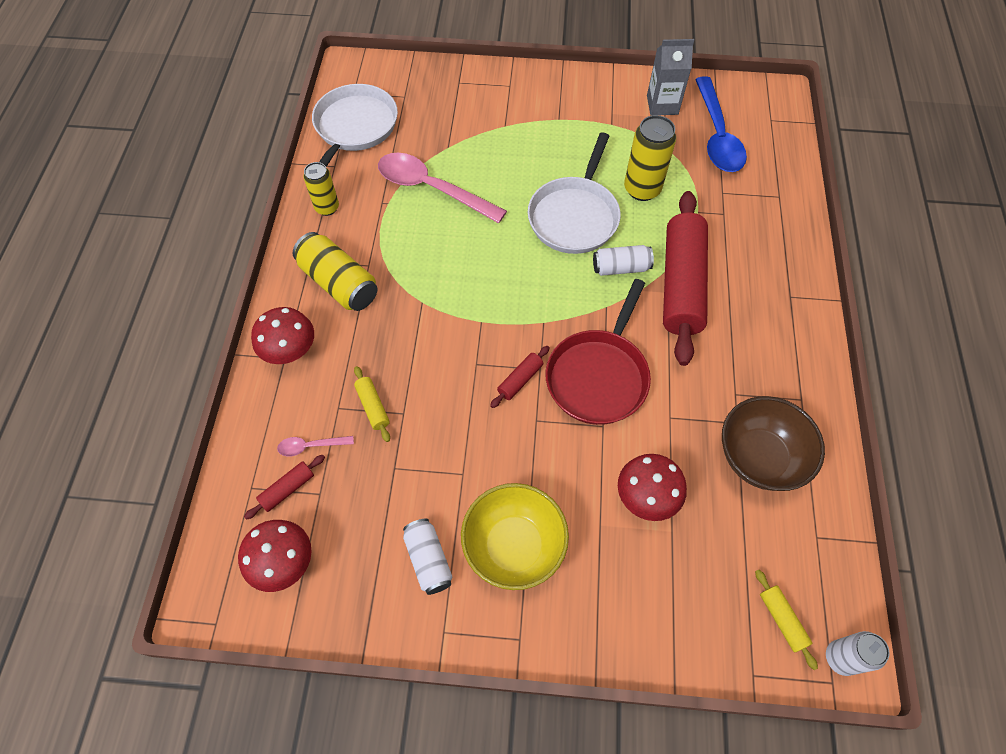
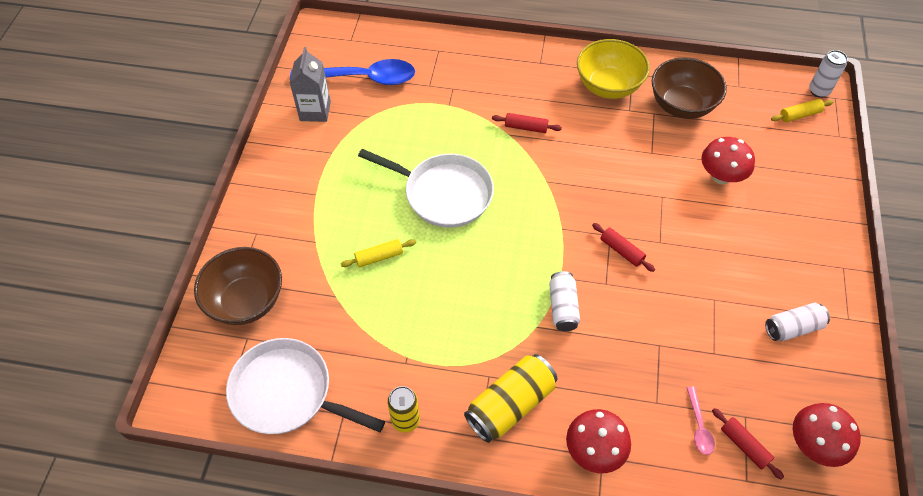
camera: 85 degrees left, 5 degrees down
(373, 407) = (654, 371): yellow rolling pin -> yellow rolling pin (379, 257)
(432, 189) = (392, 313): pink spoon -> none
(439, 90) = (246, 301): none -> brown bowl
(514, 546) = (772, 266): yellow bowl -> yellow bowl (608, 86)
(599, 376) = (616, 194): red pan -> none
(621, 268) = (505, 166): white can -> white can (563, 307)
(642, 189) = (418, 140): yellow can -> none
(681, 285) = (526, 127): red rolling pin -> red rolling pin, size x0.40

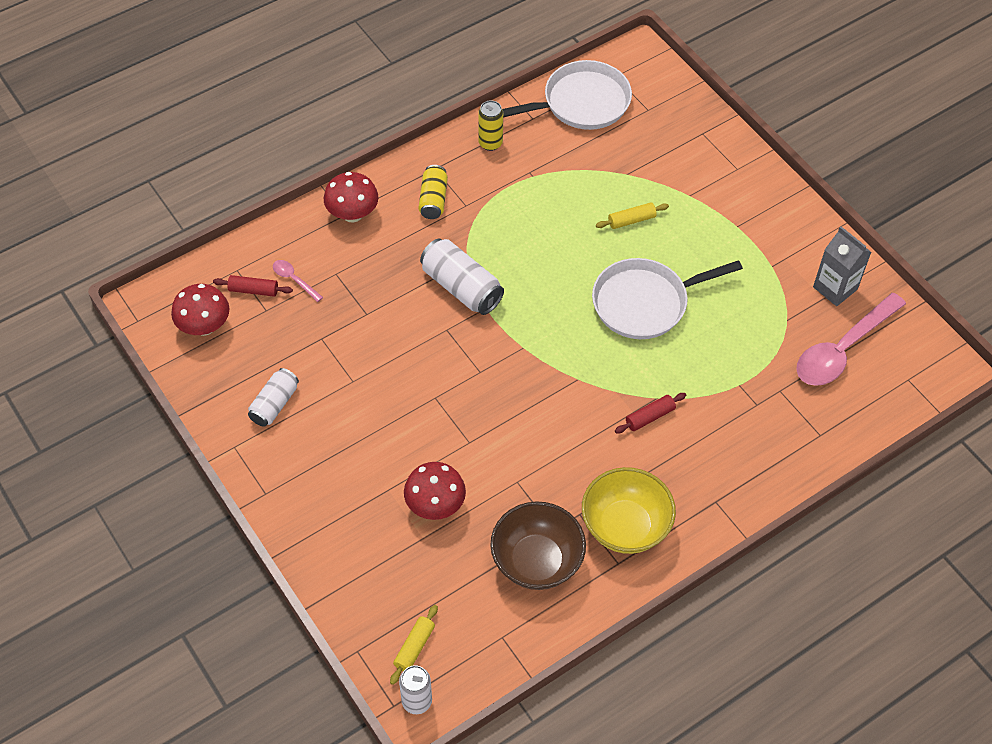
camera: 135 degrees right, 0 degrees up
(246, 301) = (679, 127): brown bowl -> none
(362, 78) = (842, 349): blue spoon -> pink spoon
(379, 257) = (631, 220): yellow rolling pin -> yellow rolling pin turned 45 degrees clockwise
(510, 405) = (433, 199): yellow can -> yellow can, size x0.65
(563, 307) = (461, 287): white can -> white can, size x1.55
(621, 251) = (459, 365): red rolling pin -> none

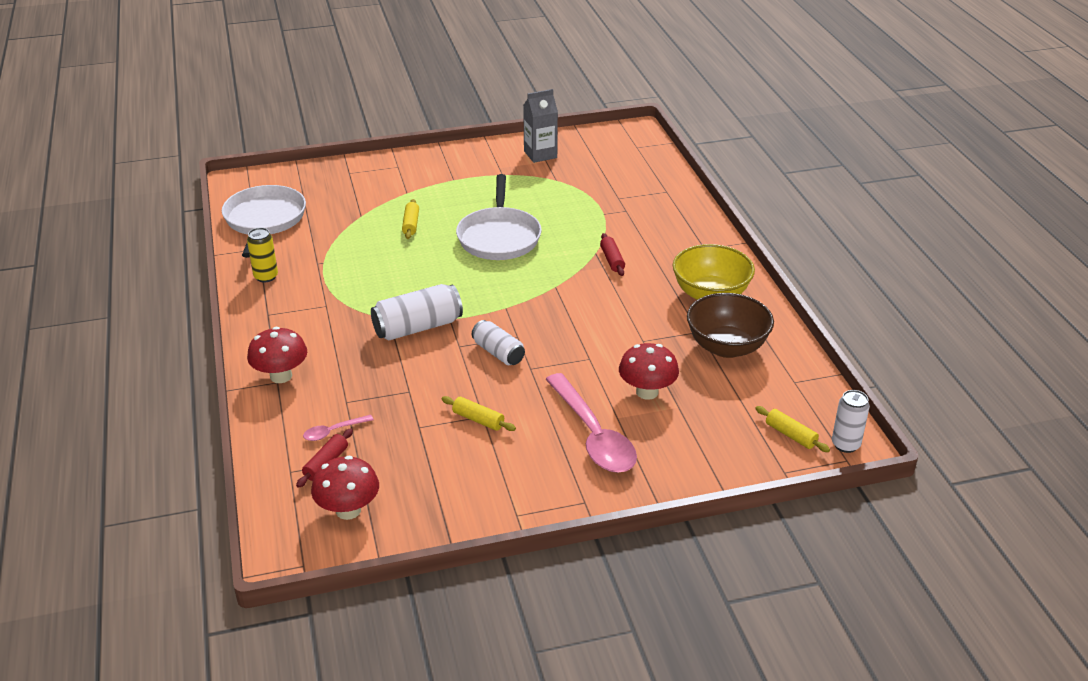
camera: 70 degrees left, 20 degrees down
(274, 404) = (480, 475): white can -> white can (498, 353)
(346, 379) = (478, 420): none -> yellow rolling pin
(433, 199) = (304, 323): yellow can -> none
(842, 349) = (596, 165): pink spoon -> pink spoon (593, 435)

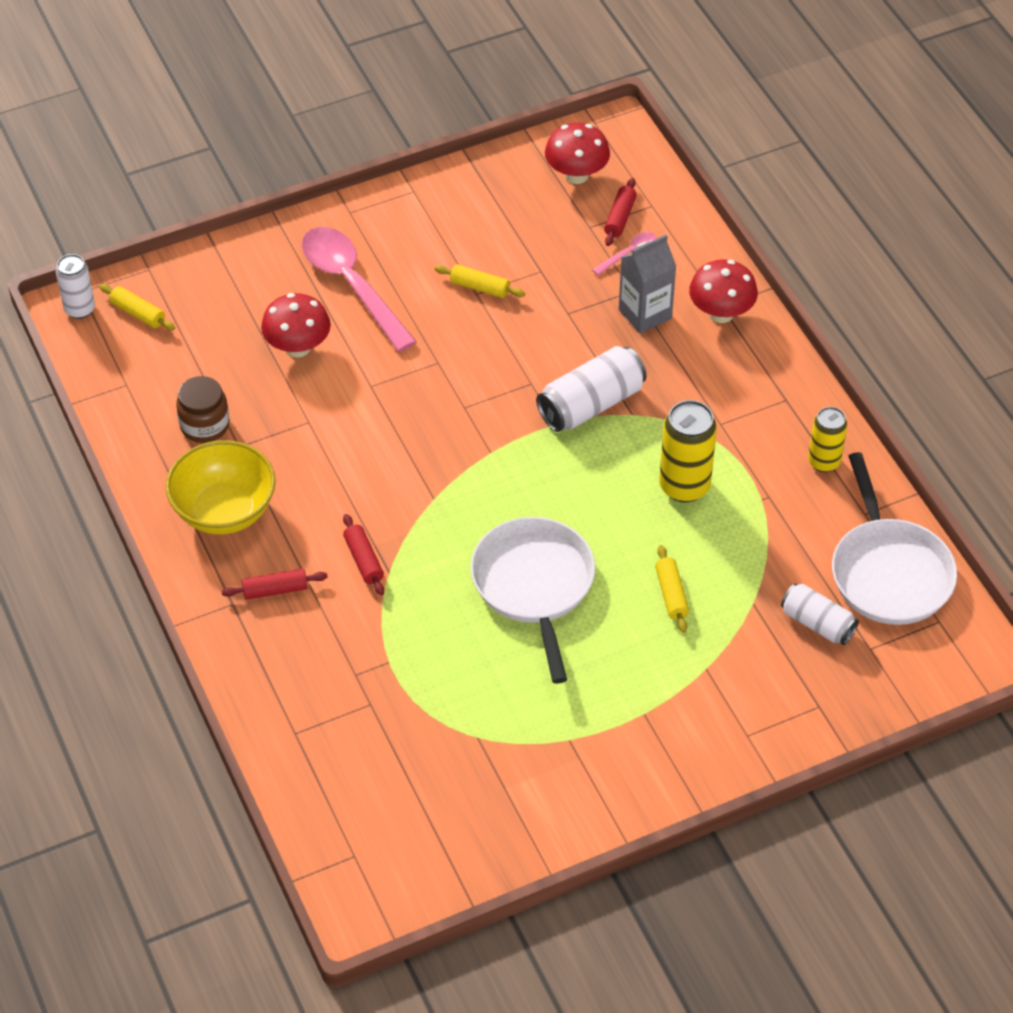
camera: 170 degrees right, 15 degrees up
(373, 274) = (684, 486): none -> yellow can
(498, 353) = (481, 379): white can -> white can (817, 623)
(540, 154) = (518, 806): grey carton -> grey carton (645, 314)
(675, 252) = (275, 590): none -> red rolling pin
(726, 347) = (205, 425): brown bowl -> brown jar

